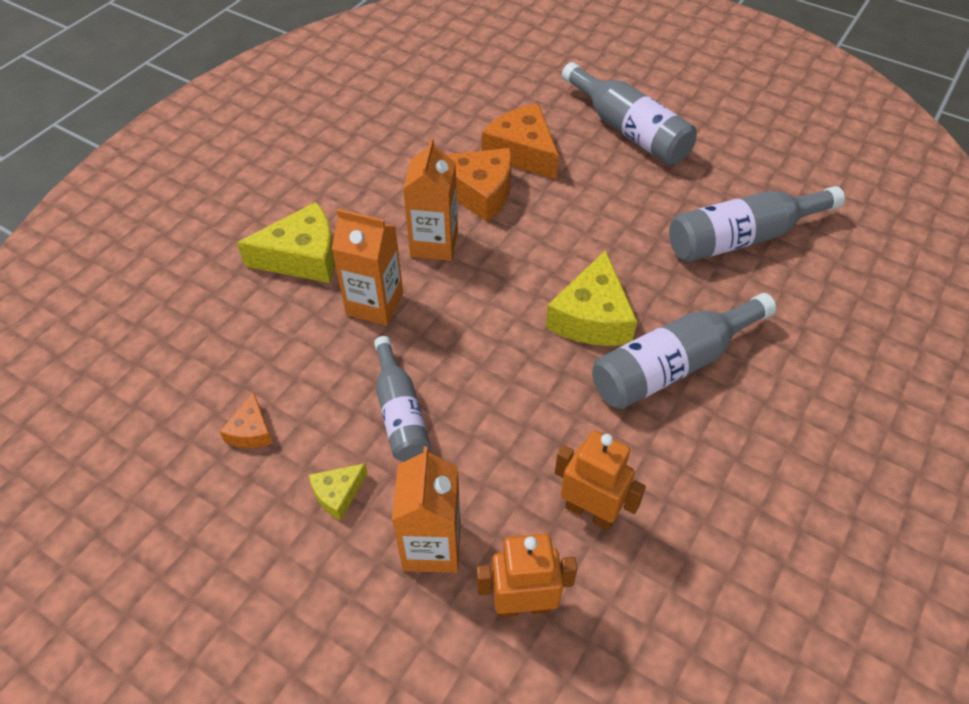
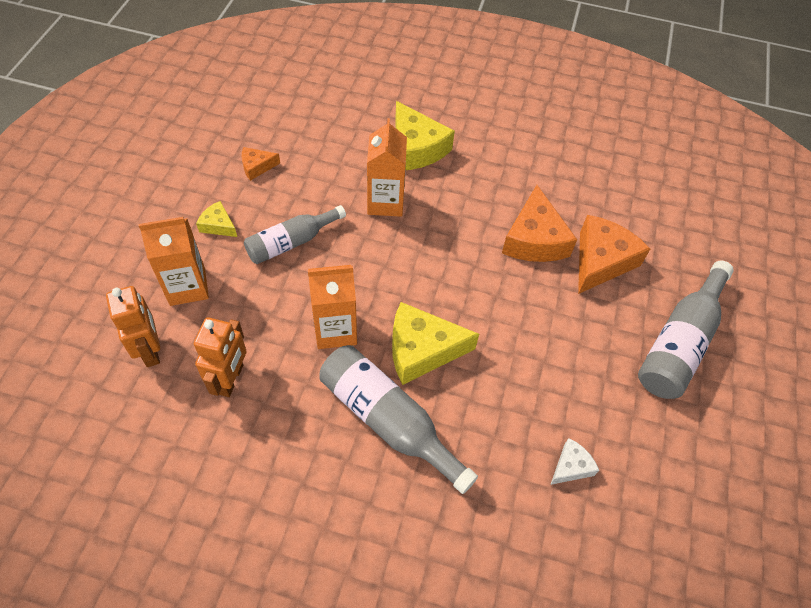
camera: 70 degrees right, 5 degrees up
(434, 244) = (461, 223): orange carton -> orange carton (335, 330)
(742, 238) = (571, 466): grey bottle -> white cheese

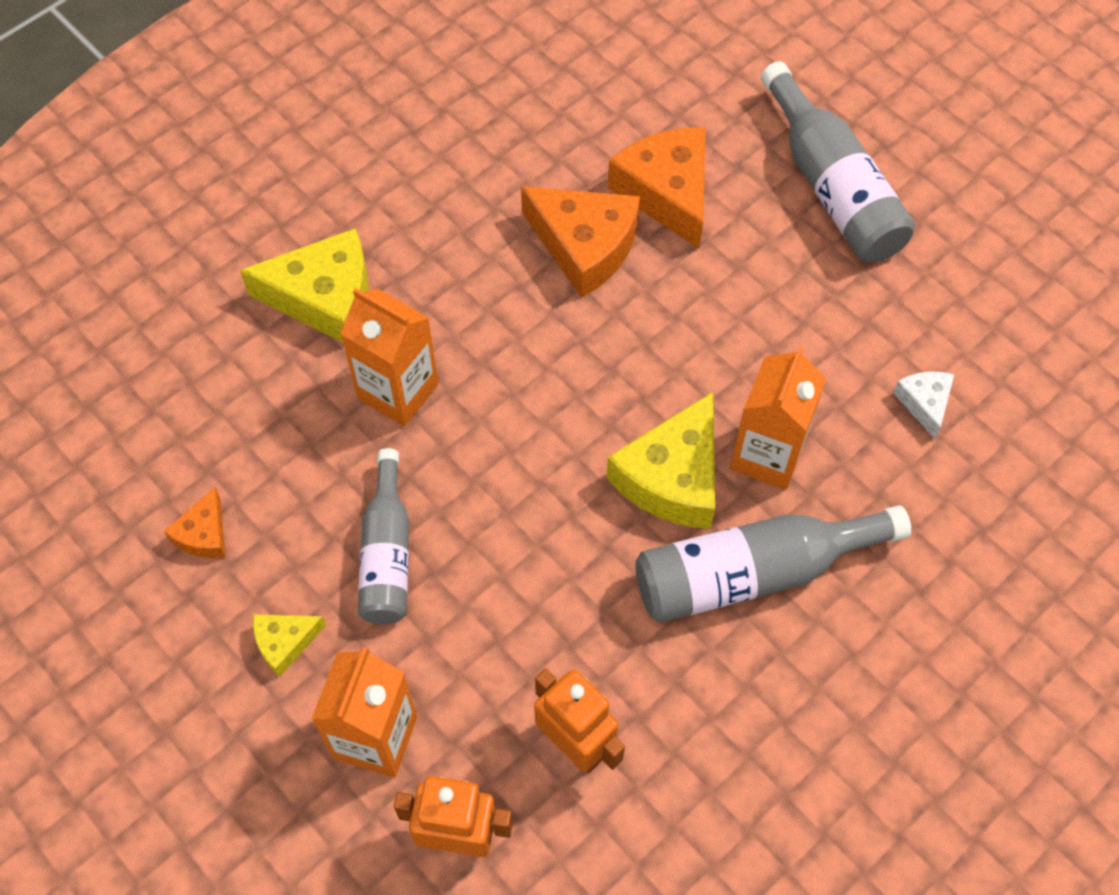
camera: 55 degrees left, 5 degrees up
(335, 330) = (577, 568): orange carton -> orange carton (767, 455)

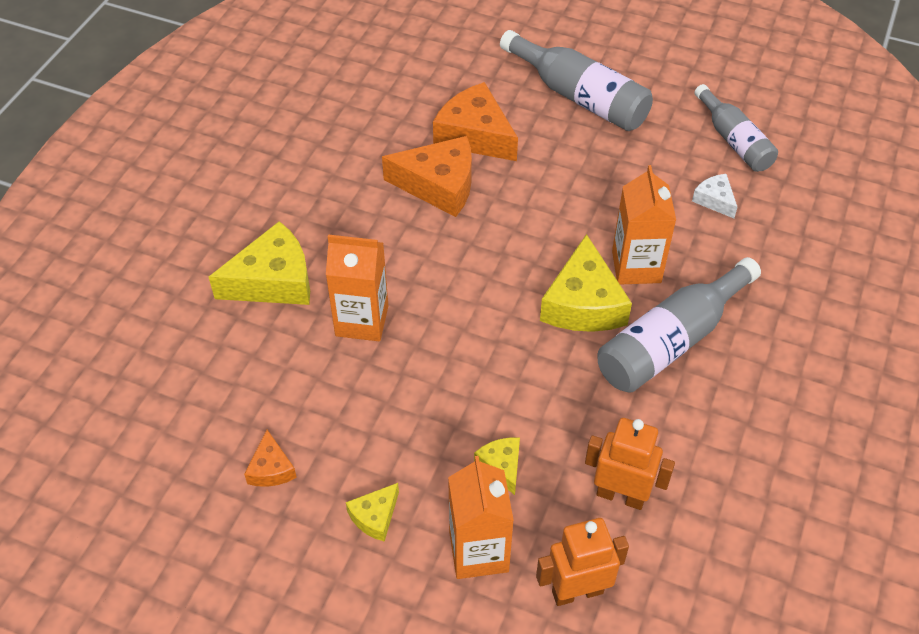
camera: 25 degrees left, 10 degrees down
(387, 554) = (416, 427): grey bottle -> grey bottle (734, 140)
(458, 645) = (501, 466): none -> yellow cheese

